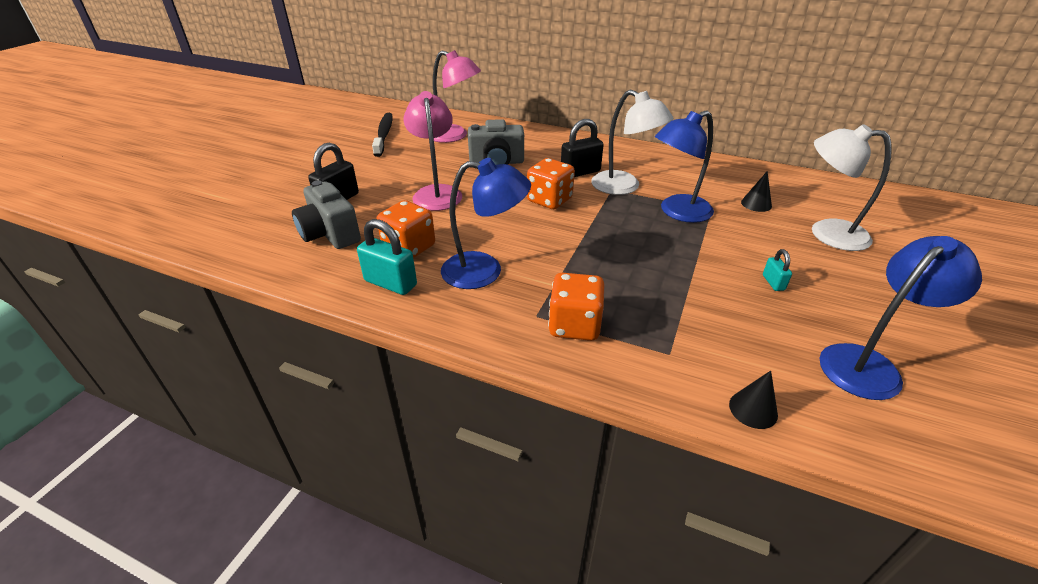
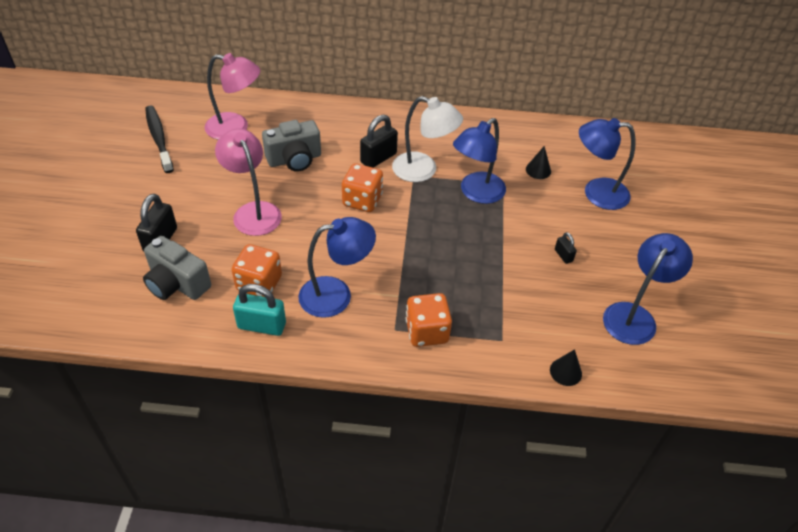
camera: 20 degrees left, 10 degrees up
(773, 283) = (563, 255): turquoise padlock -> black padlock
(826, 232) = (596, 193): white lamp -> blue lamp

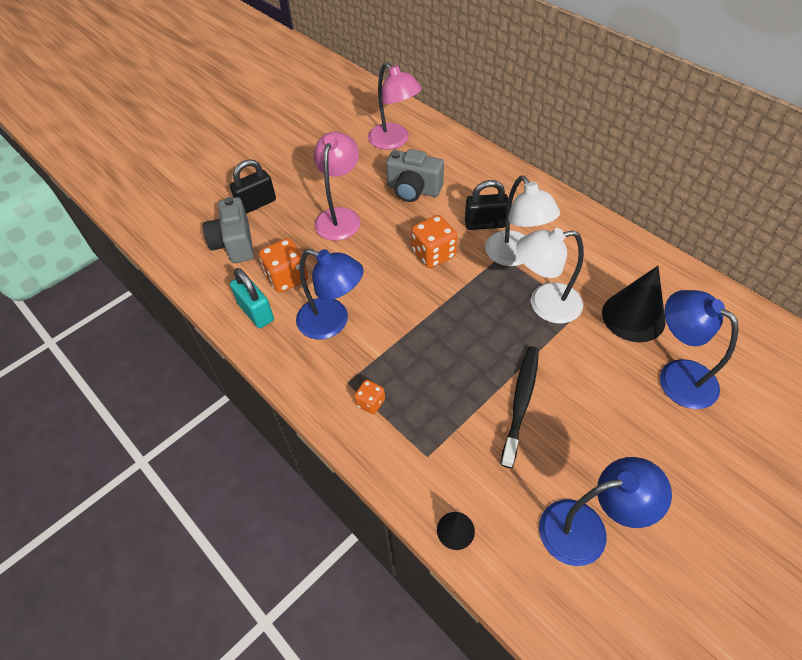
camera: 45 degrees right, 5 degrees up
(159, 139) = (331, 124): black toothbrush -> black toothbrush (520, 402)
(427, 332) = (370, 402): orange dice -> orange dice, size x0.56
(476, 193) = (544, 304): blue lamp -> white lamp
(538, 170) = (633, 316): black cone -> black cone, size x2.01
(563, 255) = (572, 417): black padlock -> none

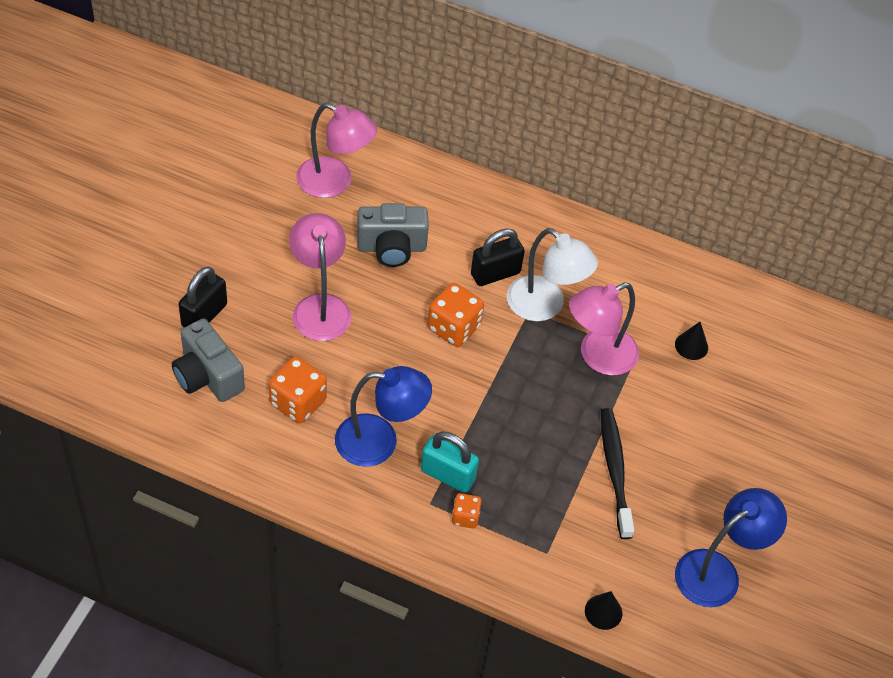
camera: 30 degrees left, 0 degrees up
(256, 312) = (285, 454): turquoise padlock -> turquoise padlock (448, 475)
(544, 304) = (598, 356): white lamp -> pink lamp
(633, 316) = (691, 346): black cone -> black cone, size x0.50
(677, 376) = (751, 398): blue lamp -> none

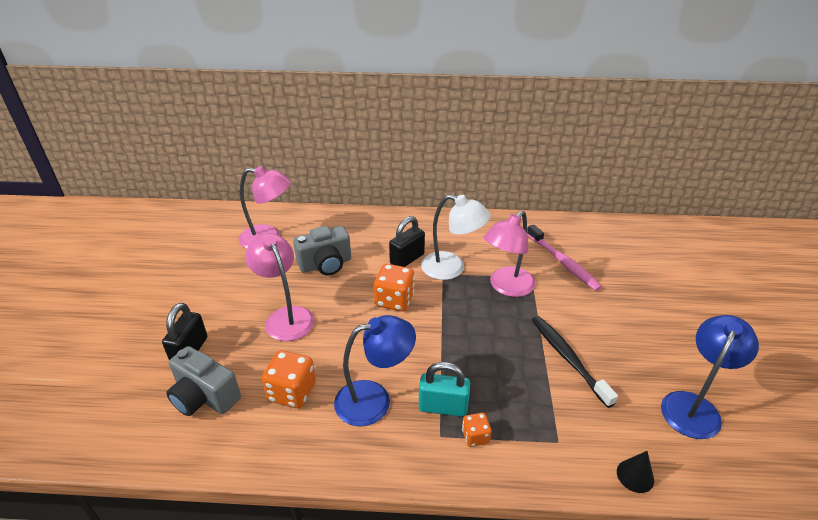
camera: 15 degrees left, 15 degrees down
(691, 346) = (563, 262): black cone -> pink toothbrush

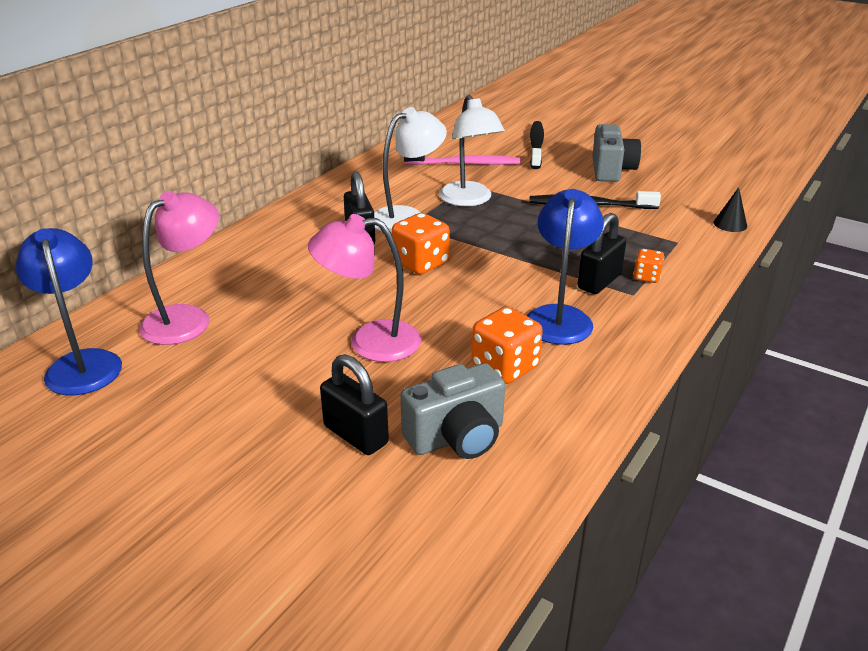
camera: 60 degrees left, 5 degrees down
(325, 264) = (303, 289): grey camera -> grey camera (611, 170)
(443, 407) = (599, 282): turquoise padlock -> black padlock
(506, 287) = (469, 200): pink lamp -> white lamp
(644, 287) = (536, 145): none -> black toothbrush
(694, 406) = (679, 178): blue lamp -> blue lamp (82, 363)

